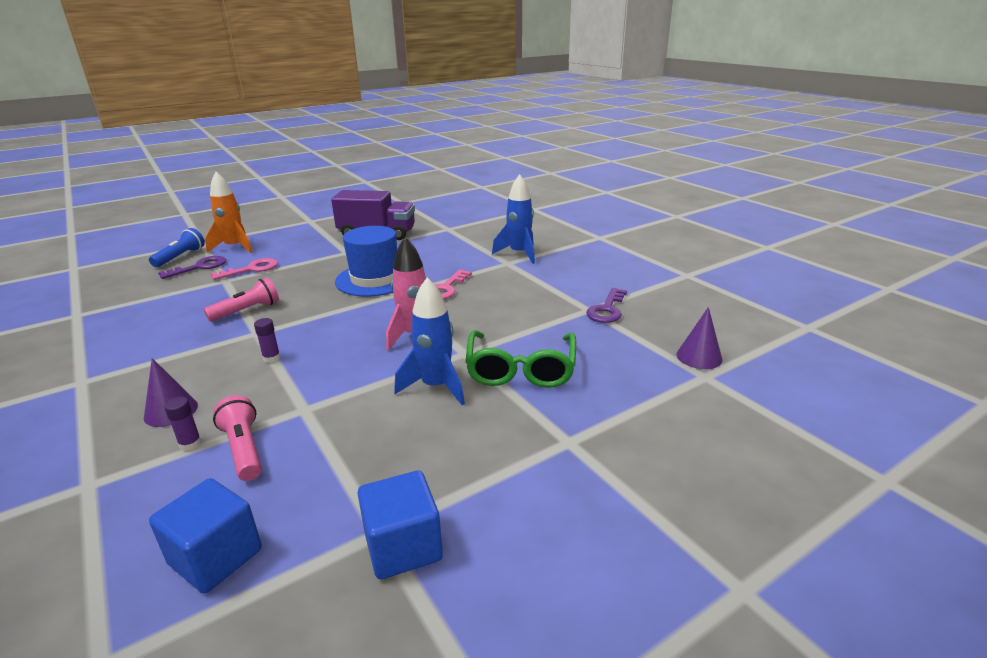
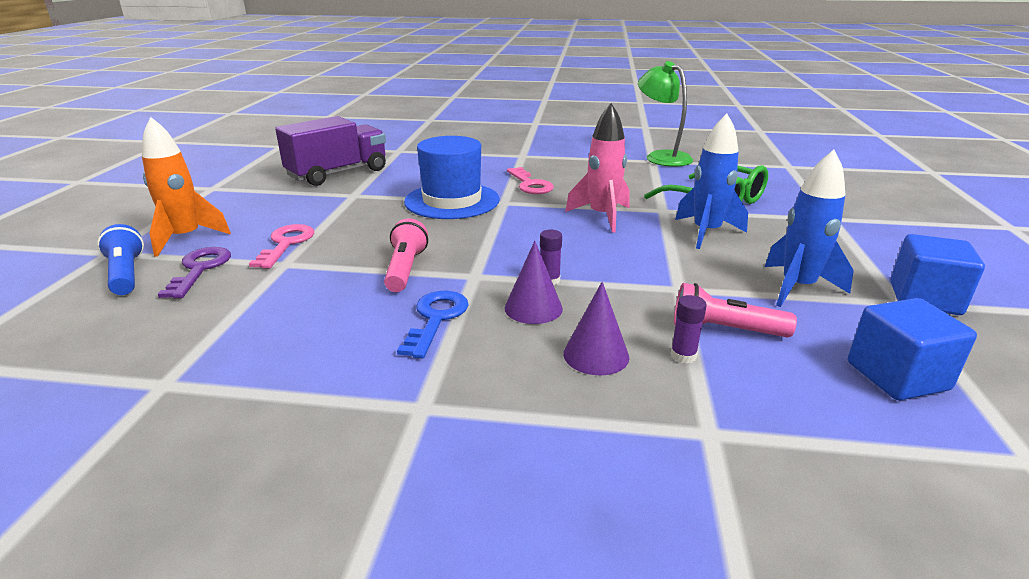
camera: 50 degrees left, 0 degrees up
(186, 345) = (436, 319): none -> blue key
(519, 254) = (512, 148): blue rocket -> blue rocket (797, 287)
(607, 309) = (661, 157): purple key -> green lamp
(699, 357) = (763, 159): purple cone -> purple cone (533, 308)

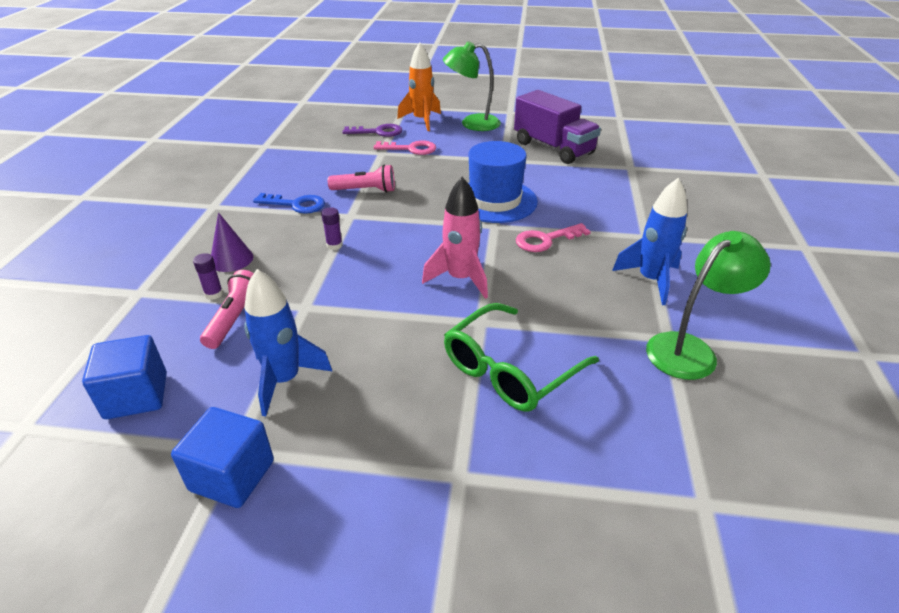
camera: 90 degrees right, 10 degrees up
(126, 274) = (376, 116): blue flashlight -> none
(229, 208) = (472, 123): none -> green lamp
(533, 308) = (297, 238): purple cone -> none
(706, 233) = (417, 344): blue rocket -> blue rocket (650, 280)

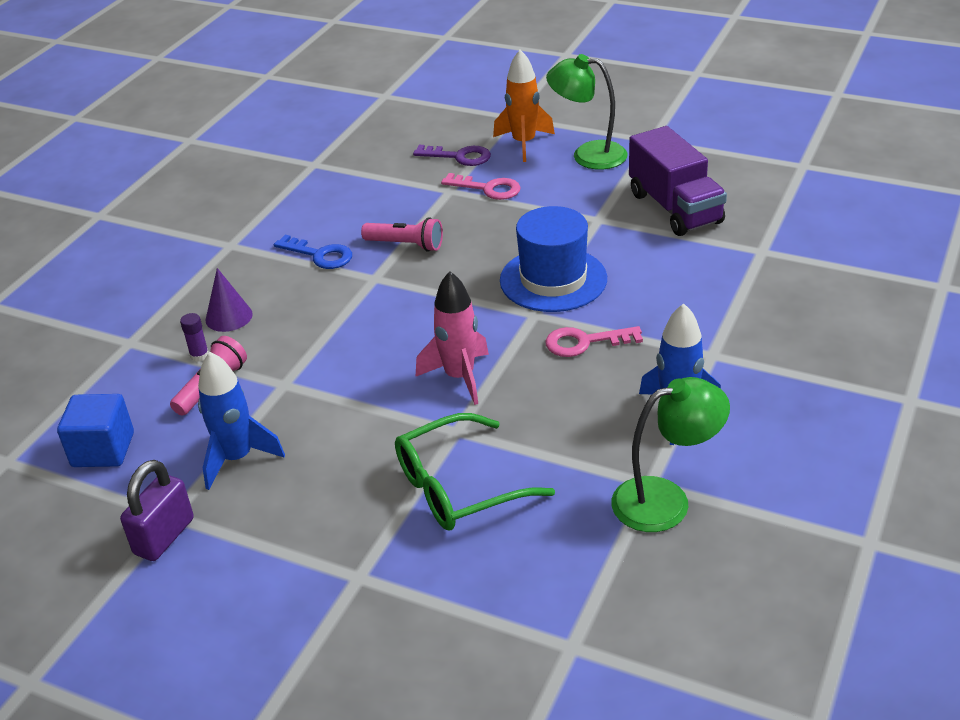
camera: 20 degrees right, 0 degrees up
(232, 475) = (164, 536): blue cube -> purple padlock
(334, 245) = (341, 315): purple glue stick -> none

